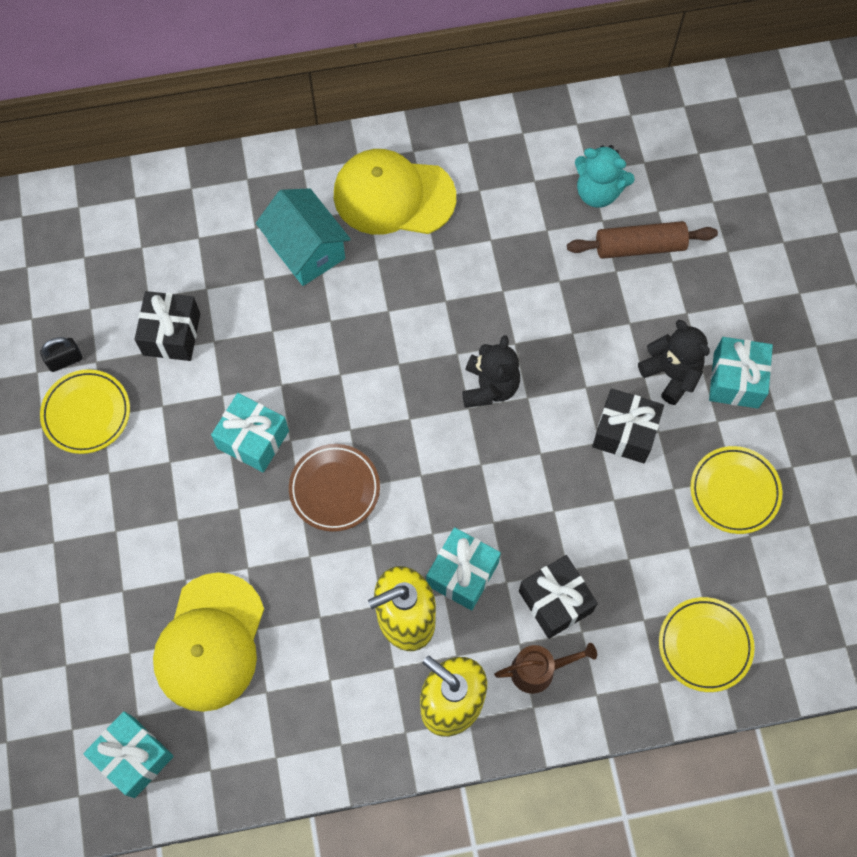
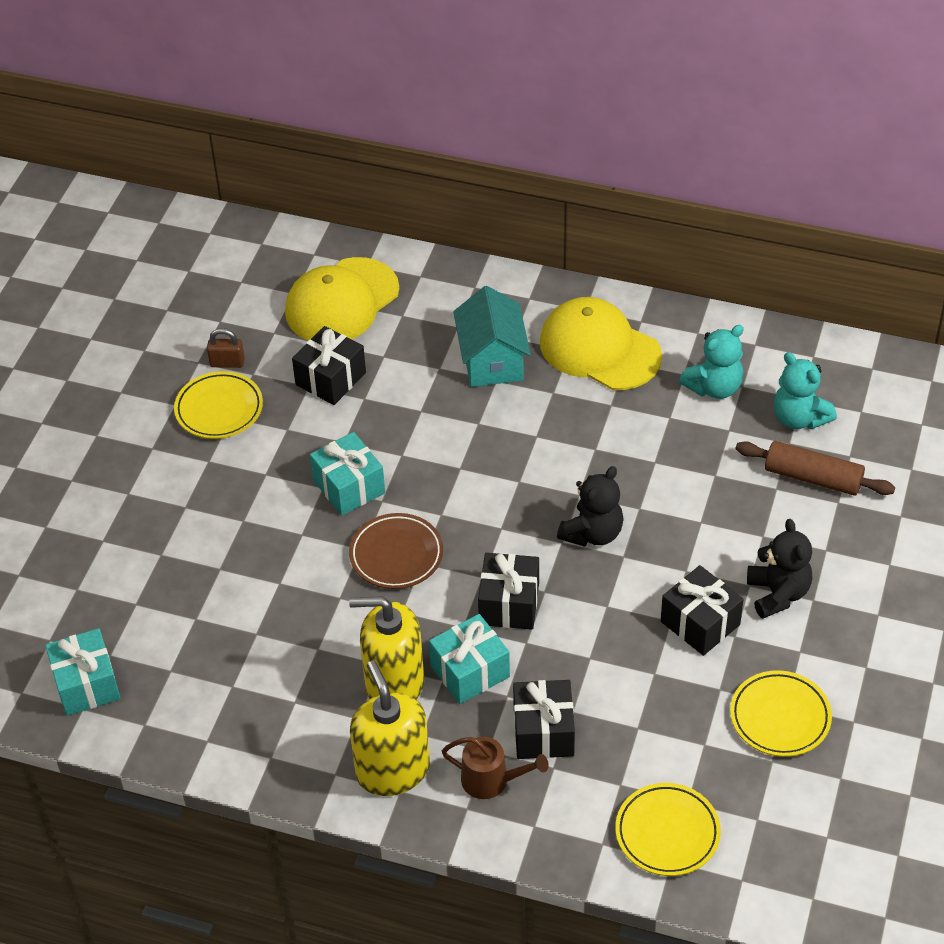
camera: 30 degrees right, 20 degrees down
(65, 360) = (227, 363): black padlock -> brown padlock
(210, 642) = (209, 626): yellow cap -> yellow cap (341, 301)
(458, 491) = (509, 604): none -> black gift
(512, 192) = (714, 387): none -> turquoise teddy bear
(736, 380) = (841, 625): turquoise gift -> none

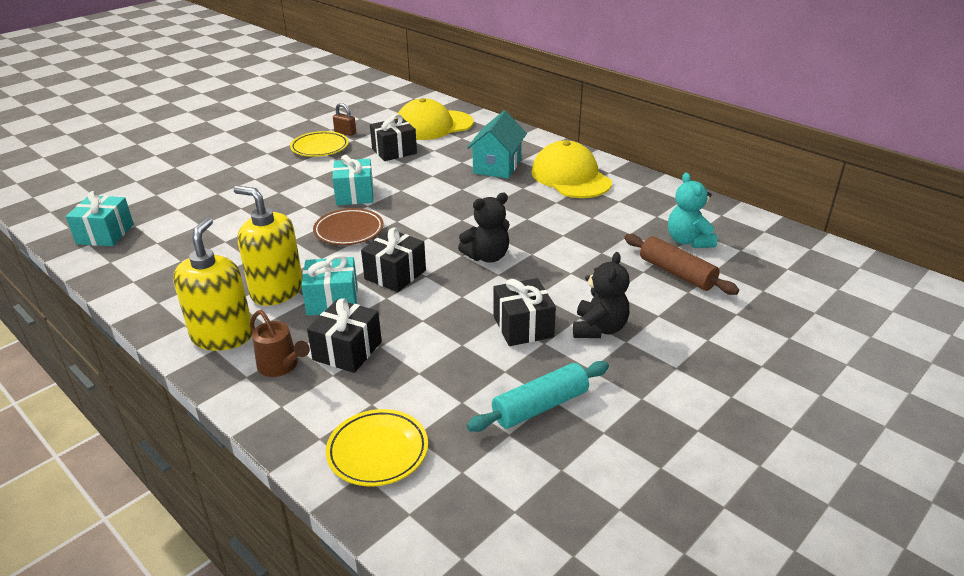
camera: 25 degrees right, 15 degrees down
(714, 387) = (635, 211): turquoise teddy bear -> none
(780, 717) = (540, 406): yellow plate -> turquoise rolling pin

